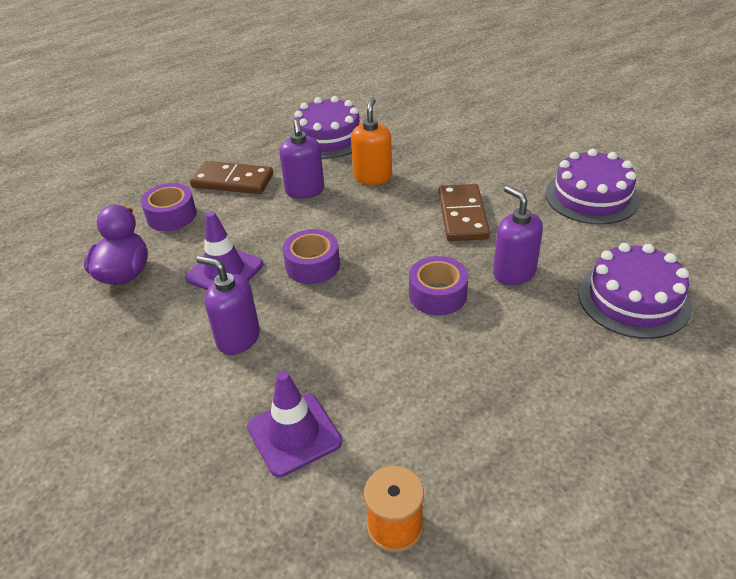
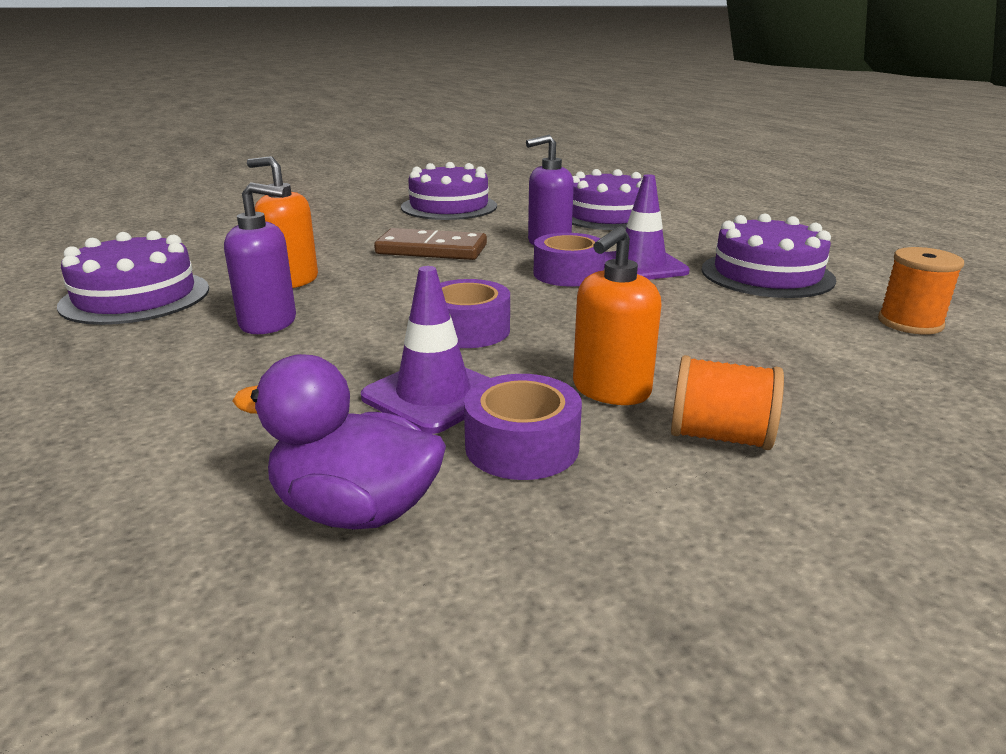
camera: 80 degrees left, 15 degrees down
(171, 216) = (191, 448): purple tape -> purple tape (522, 446)
(186, 388) = (720, 436): none -> orange spool
(232, 181) = (151, 378): brown domino -> none
(238, 338) = (610, 390): purple soap dispenser -> orange soap dispenser
(294, 434) = (800, 362): purple traffic cone -> purple traffic cone (640, 266)
(493, 425) = (766, 274): none -> purple cake

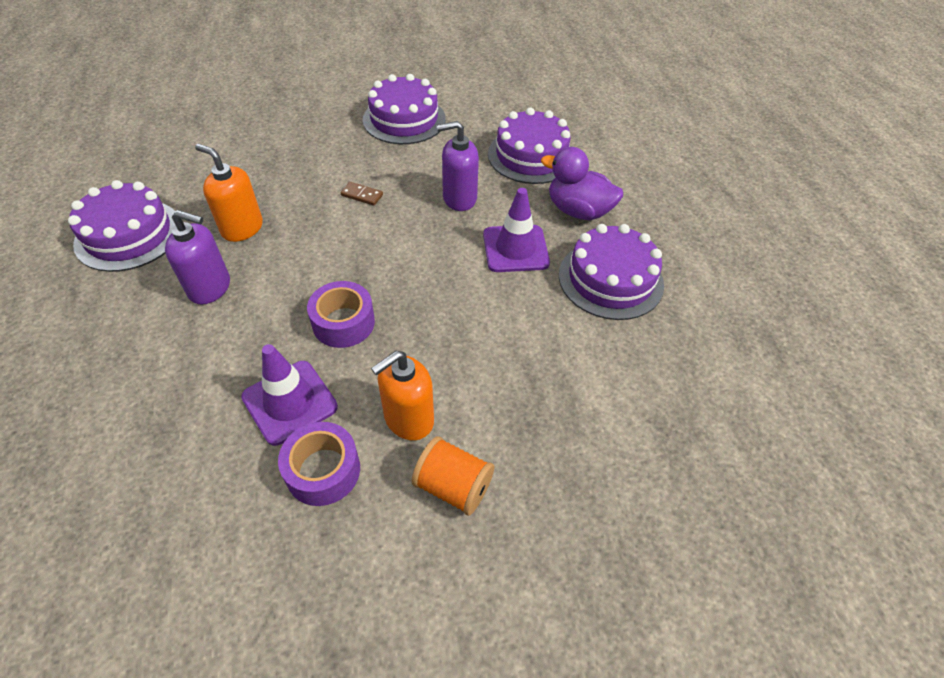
camera: 10 degrees right, 25 degrees up
(355, 510) = (203, 513): purple duck -> purple duck (578, 211)
(431, 250) = (362, 195): brown domino -> brown domino, size x0.46
(568, 274) = (452, 252): purple tape -> none
(910, 323) = (679, 372): orange spool -> none

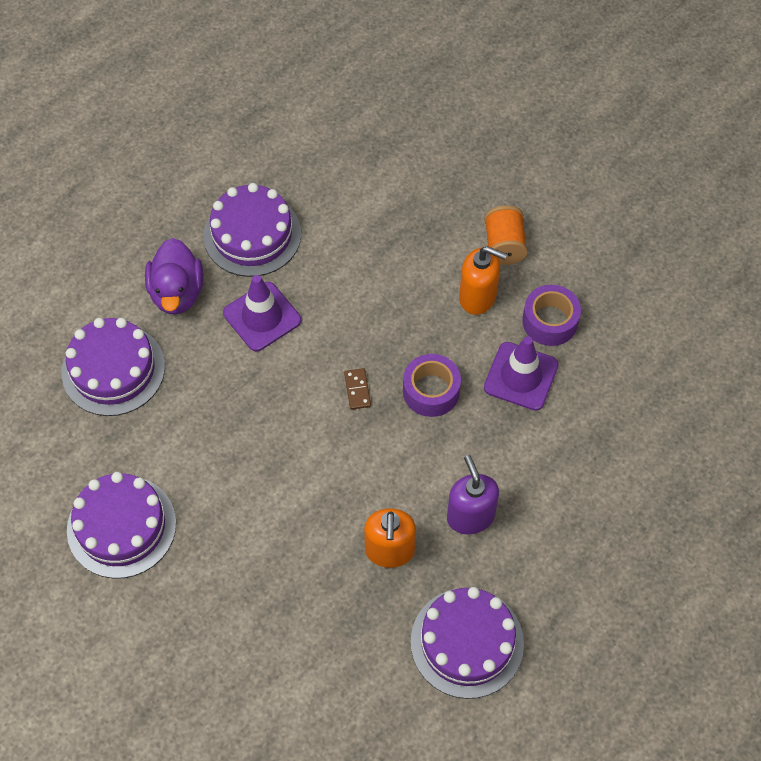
camera: 120 degrees left, 10 degrees up
(362, 195) = (275, 481): brown domino -> brown domino (357, 390)
(459, 198) = (223, 396): purple soap dispenser -> none

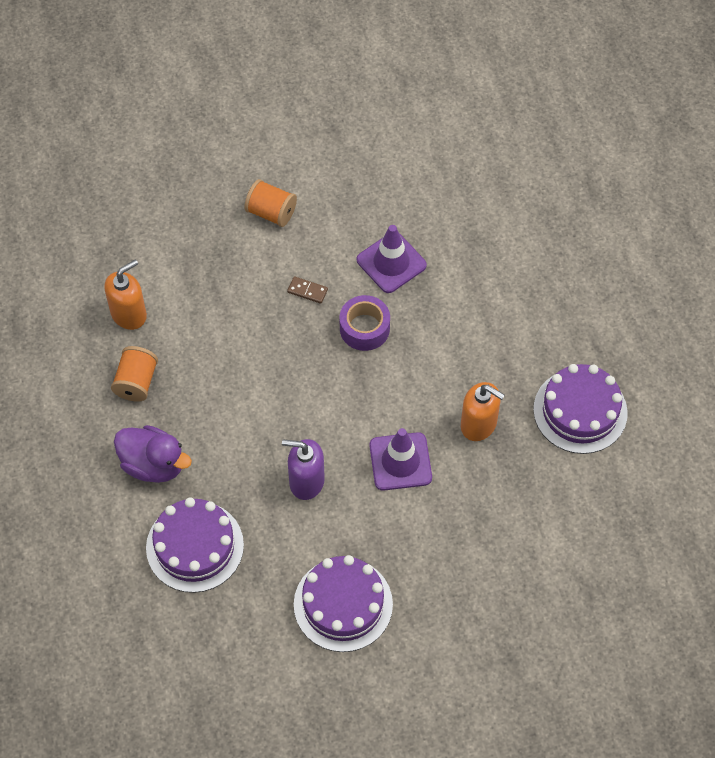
camera: 60 degrees left, 0 degrees up
(252, 235) = (136, 382): purple cake -> orange spool
(262, 317) = (219, 412): purple traffic cone -> purple traffic cone (400, 461)
(357, 390) = (330, 378): brown domino -> brown domino (307, 291)
(470, 516) = (484, 357): purple soap dispenser -> purple soap dispenser (306, 481)
(478, 297) = (304, 254): orange soap dispenser -> orange soap dispenser (129, 314)
(550, 321) = (357, 218): purple tape -> none

